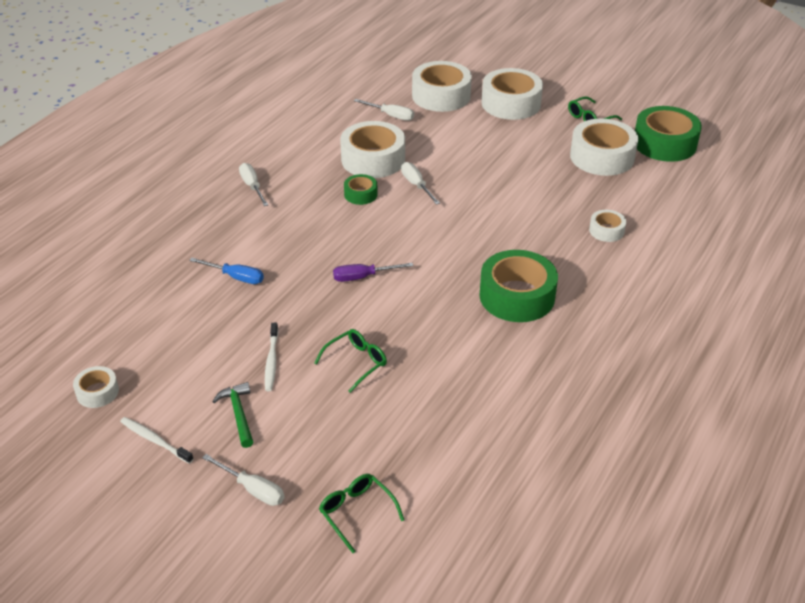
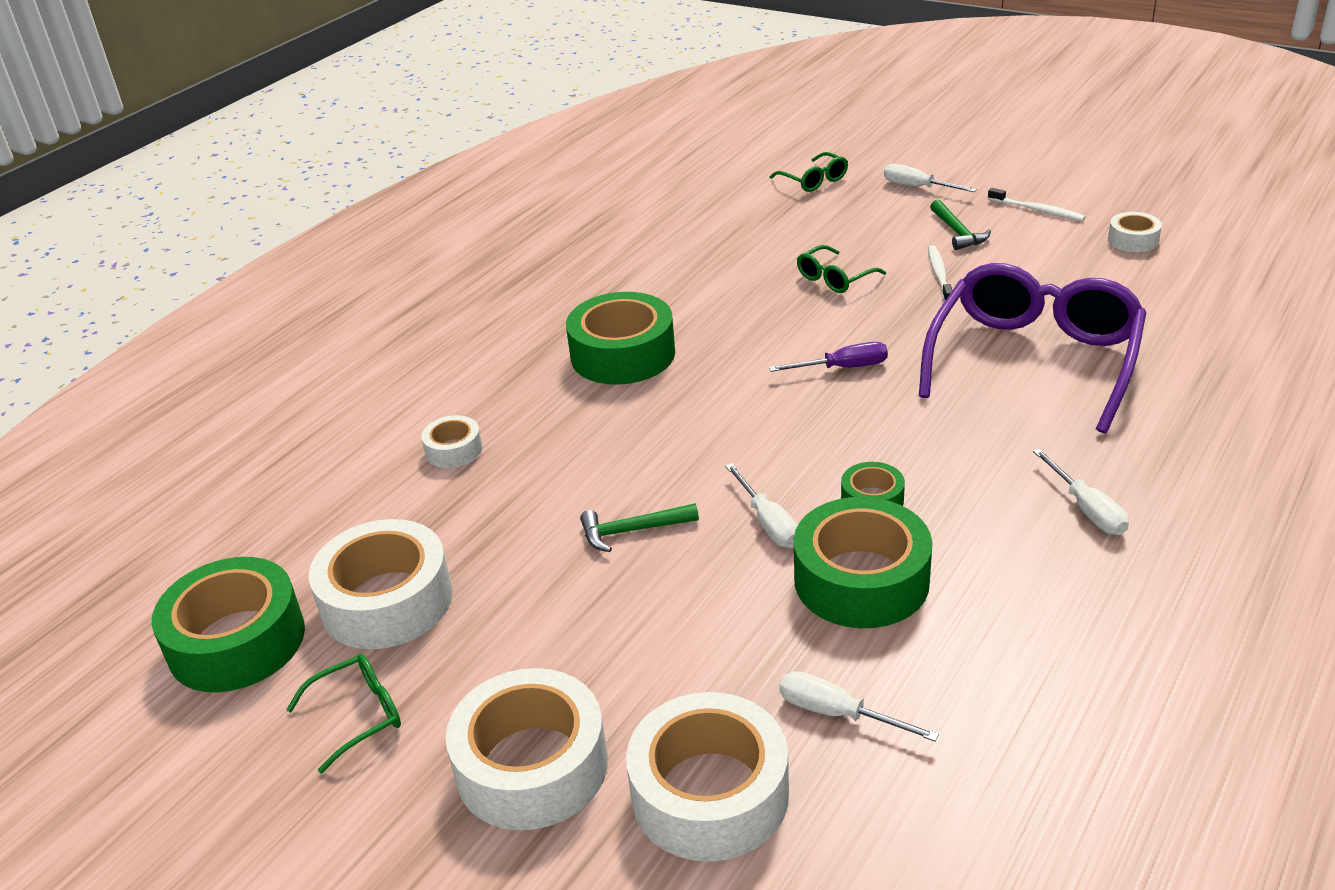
camera: 175 degrees left, 5 degrees down
(235, 277) = (1034, 360): blue screwdriver -> purple glasses
(373, 159) = (861, 580): white tape -> green tape
(487, 183) = (632, 531): none -> green hammer

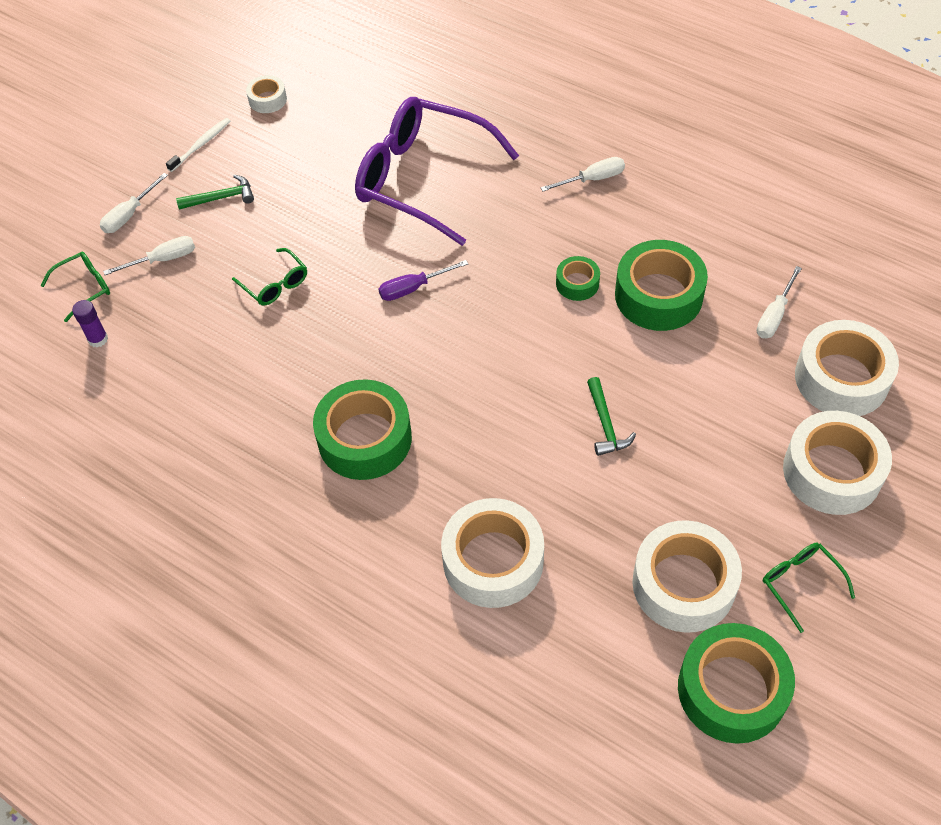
camera: 90 degrees left, 20 degrees up
(454, 450) = (493, 561): white tape -> white tape, size x2.01
(750, 196) = (98, 339): none -> purple glue stick
(768, 522) = (599, 342): white screwdriver -> white screwdriver (163, 259)
(843, 368) = (413, 288): purple screwdriver -> purple screwdriver turned 105 degrees counterclockwise
(939, 274) = (288, 217): white toothbrush -> none

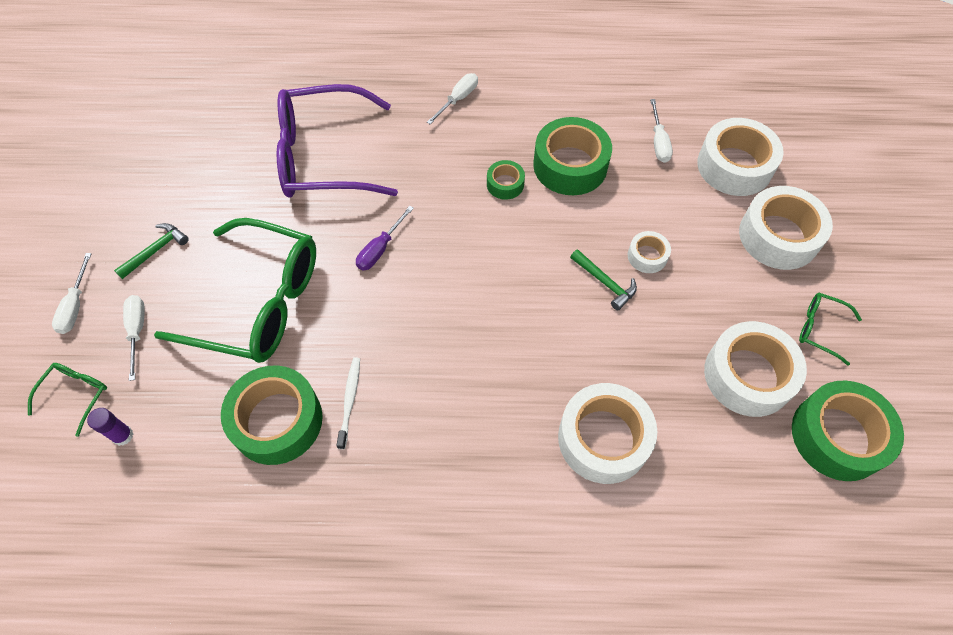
camera: 35 degrees left, 5 degrees up
(163, 259) = (137, 331): white screwdriver -> white screwdriver turned 45 degrees counterclockwise
(201, 144) = (104, 212): white toothbrush -> white toothbrush (350, 400)
(267, 100) = (140, 148): white tape -> white tape (647, 256)
(275, 284) = (259, 303): green glasses -> green glasses, size x2.37
(365, 439) = (430, 395): green tape -> green tape (277, 421)

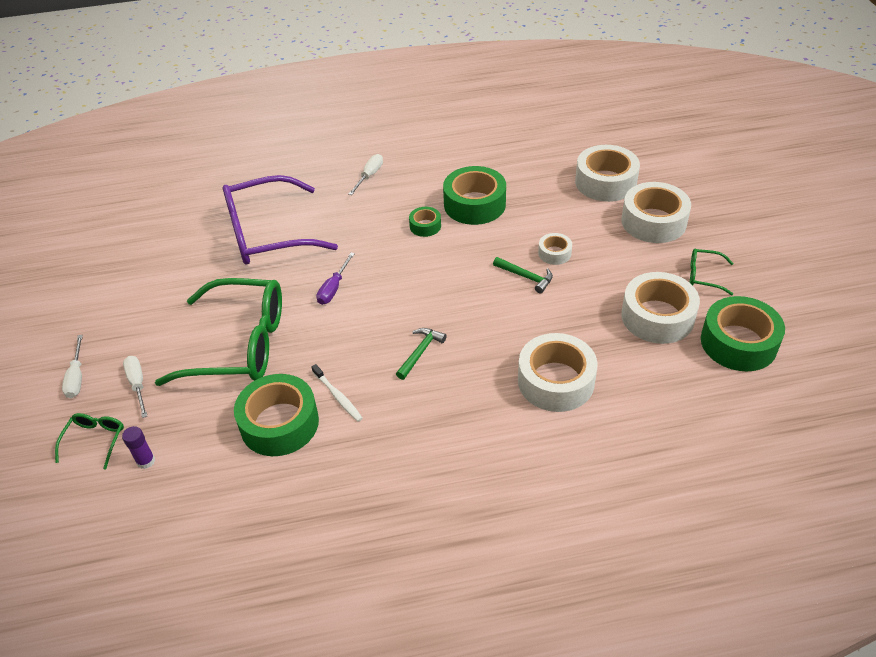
camera: 10 degrees left, 15 degrees down
(156, 250) = (138, 325): green hammer -> green hammer (420, 352)
(350, 400) = (338, 397): white toothbrush -> white toothbrush turned 150 degrees clockwise
(658, 142) = (541, 177): white screwdriver -> none

